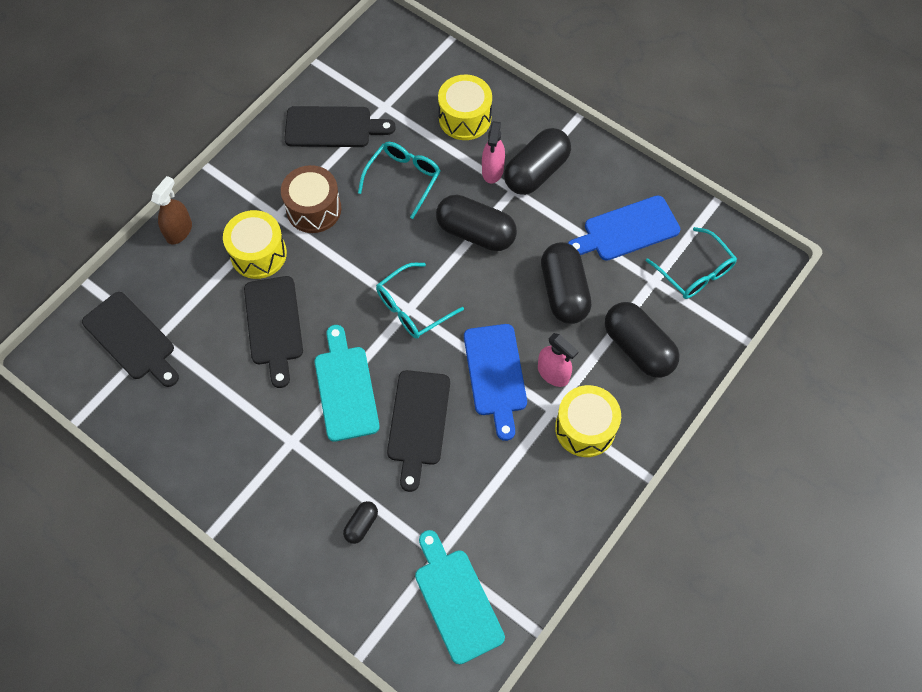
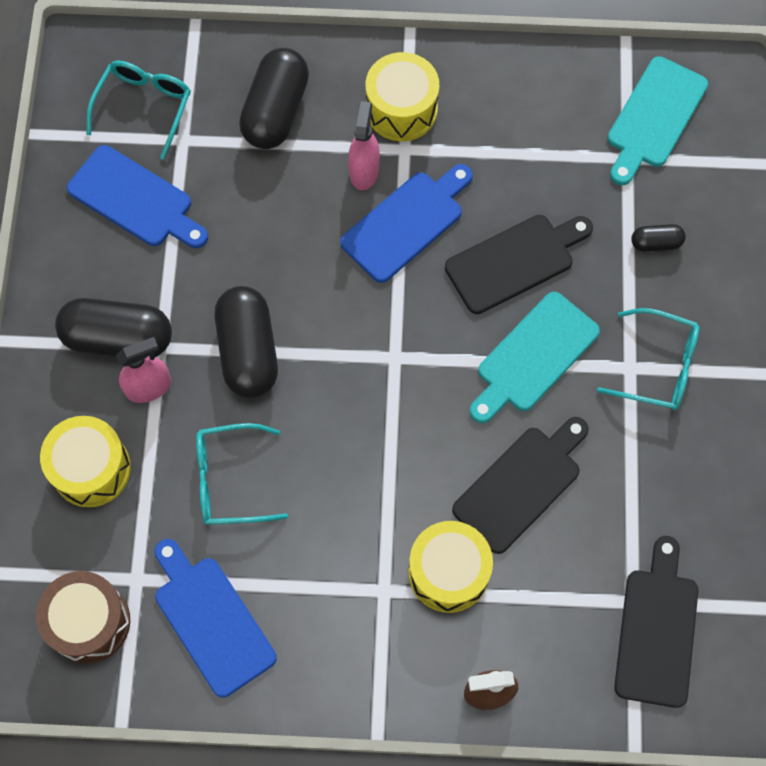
camera: 125 degrees left, 5 degrees up
(313, 209) = (344, 554): brown drum -> brown drum (89, 622)
(333, 127) = (211, 620): black cutting board -> blue cutting board
(413, 307) = (390, 354): turquoise glasses -> turquoise glasses (657, 366)
(564, 292) = (260, 216): black capsule -> none

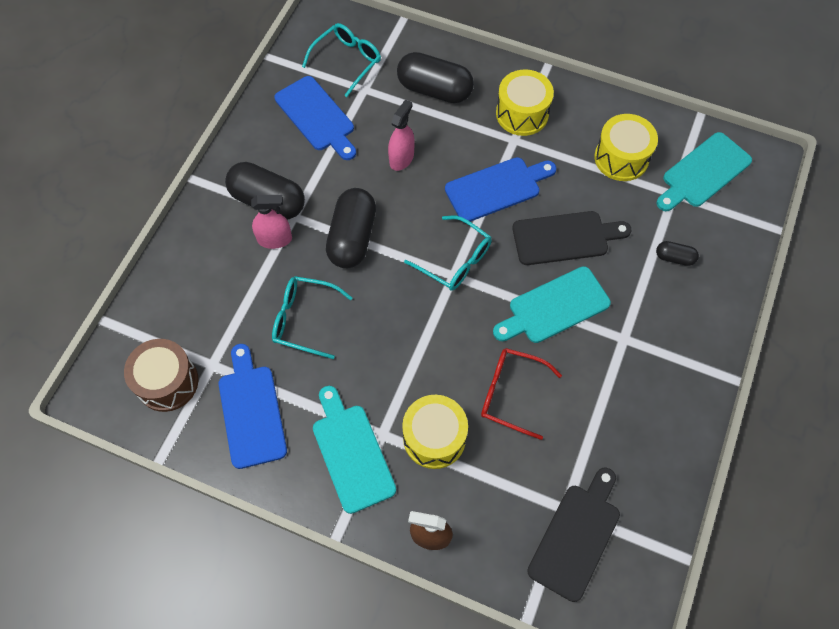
camera: 20 degrees right, 5 degrees down
(91, 469) = (213, 280): yellow drum -> yellow drum (621, 158)
(276, 111) = (434, 90): black capsule -> black capsule turned 75 degrees clockwise
(356, 627) = (351, 453): none -> turquoise cutting board
(364, 171) = (480, 145): pink spray bottle -> pink spray bottle (401, 158)
(521, 485) = (511, 394): black cutting board -> red glasses
(657, 366) = (645, 344): turquoise glasses -> turquoise glasses (454, 260)

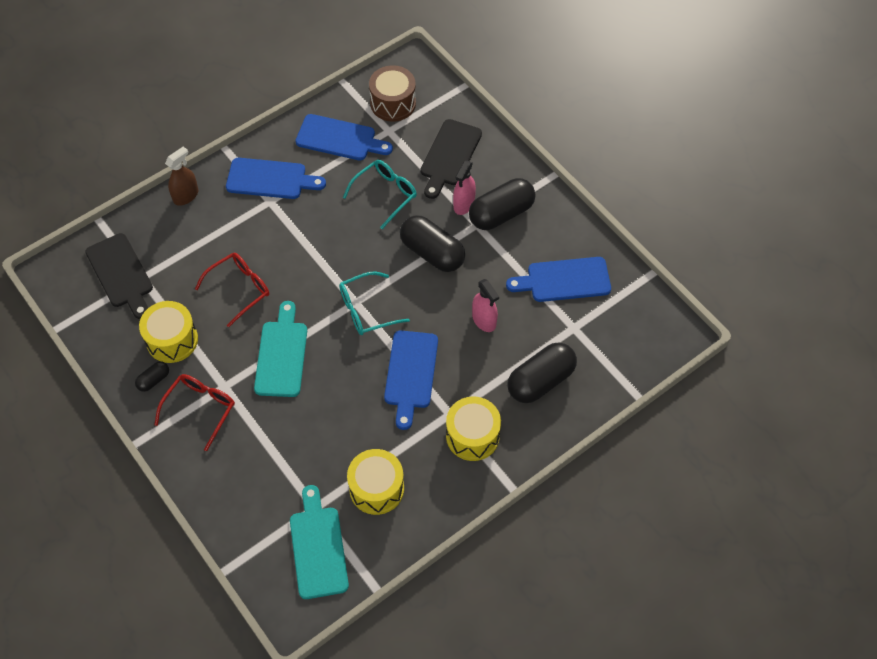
camera: 120 degrees right, 5 degrees down
(347, 62) = (612, 328): turquoise glasses -> none
(351, 453) = (270, 179): turquoise cutting board -> blue cutting board
(434, 437) = (245, 229): yellow drum -> yellow drum (172, 340)
(565, 238) = (333, 397): black cutting board -> black cutting board (449, 156)
(662, 344) = (200, 409): none -> red glasses
(674, 258) = (259, 467): black capsule -> black capsule (154, 380)

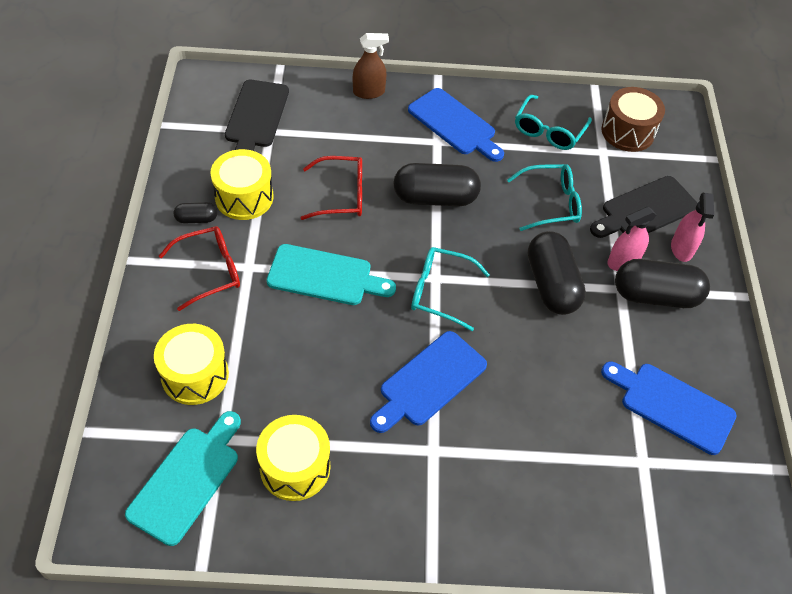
camera: 35 degrees right, 5 degrees down
(282, 355) = (324, 276): turquoise cutting board -> turquoise cutting board turned 60 degrees clockwise
(339, 139) = (549, 130): blue cutting board -> turquoise glasses
(472, 436) = (437, 491): yellow drum -> yellow drum (195, 375)
(484, 320) = (550, 384): pink spray bottle -> pink spray bottle (682, 248)
(540, 381) = (559, 489): black capsule -> black capsule (435, 198)

